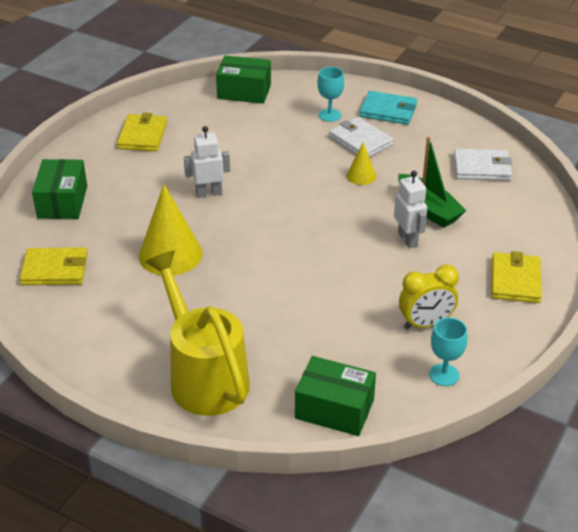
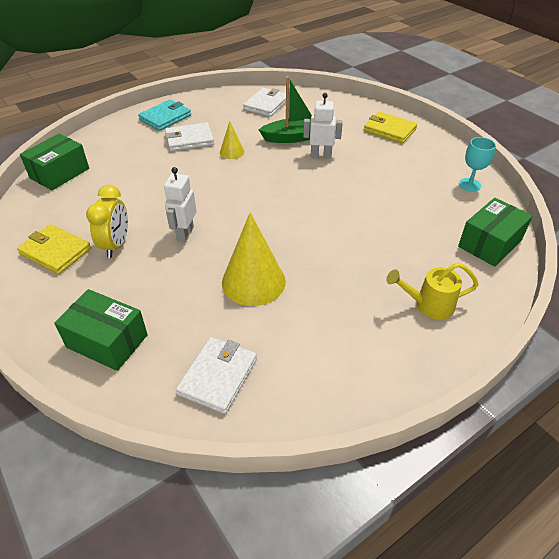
camera: 65 degrees left, 5 degrees up
(55, 269) = (218, 376): yellow wallet -> white wallet
(204, 376) = (429, 305): yellow watering can -> yellow watering can, size x0.53
(329, 115) = (142, 143): turquoise goblet -> none
(425, 324) = (415, 176): yellow clock -> yellow clock (116, 245)

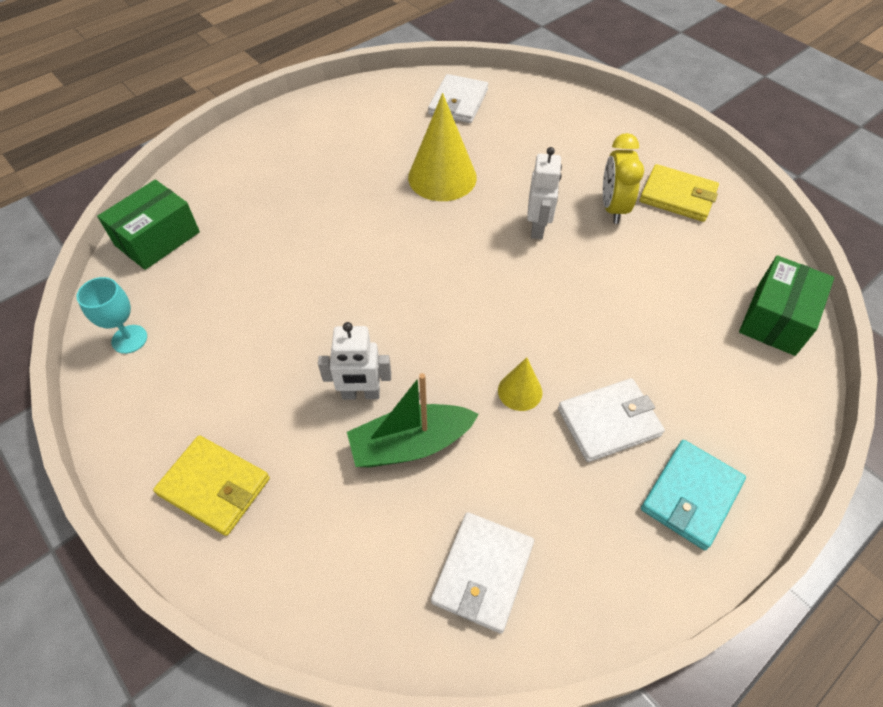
camera: 175 degrees right, 10 degrees up
(107, 341) = (564, 119): green box -> none
(429, 305) = (261, 166): yellow watering can -> none

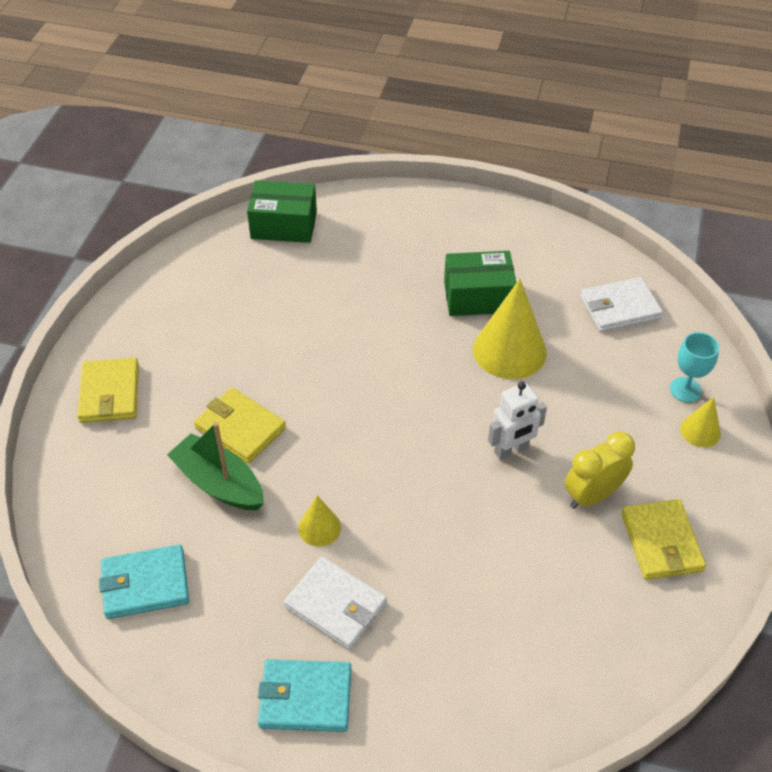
camera: 55 degrees right, 5 degrees down
(129, 339) = (187, 272): turquoise goblet -> turquoise goblet (685, 390)
(361, 394) = (240, 428): white robot -> yellow wallet
(483, 573) = (145, 584): white wallet -> turquoise wallet
(599, 126) = (700, 431): none -> yellow cone
(776, 318) = (564, 694): green box -> green box (478, 296)

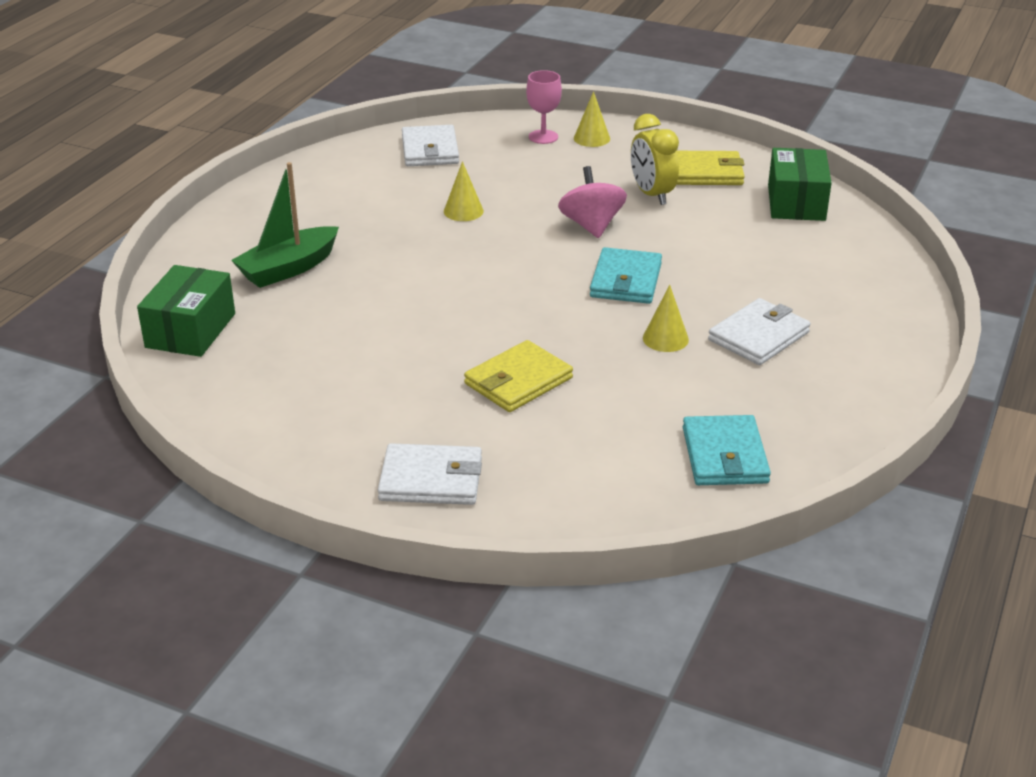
camera: 80 degrees left, 15 degrees down
(109, 393) = (431, 479): yellow wallet -> white wallet
(219, 483) = (595, 399): green boat -> green boat (288, 268)
(305, 698) = (859, 361): turquoise wallet -> turquoise wallet (626, 280)
(478, 296) = (380, 219): green box -> green box (796, 202)
(509, 350) = (463, 211): yellow cone -> yellow cone, size x0.51
(511, 450) = (591, 226): white robot -> pink spinning top
(685, 390) = (543, 137): turquoise goblet -> pink goblet

